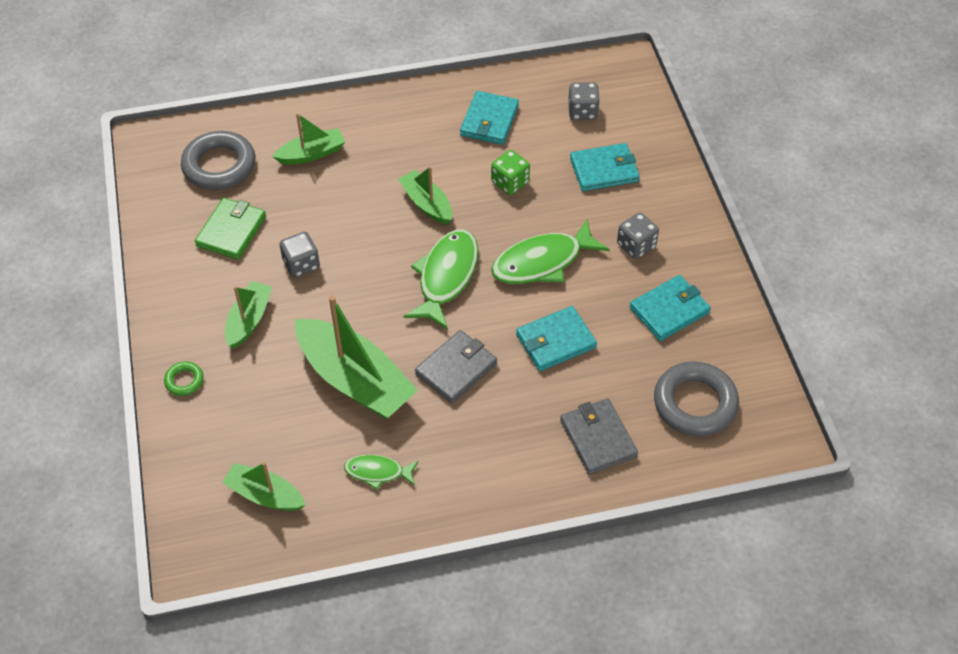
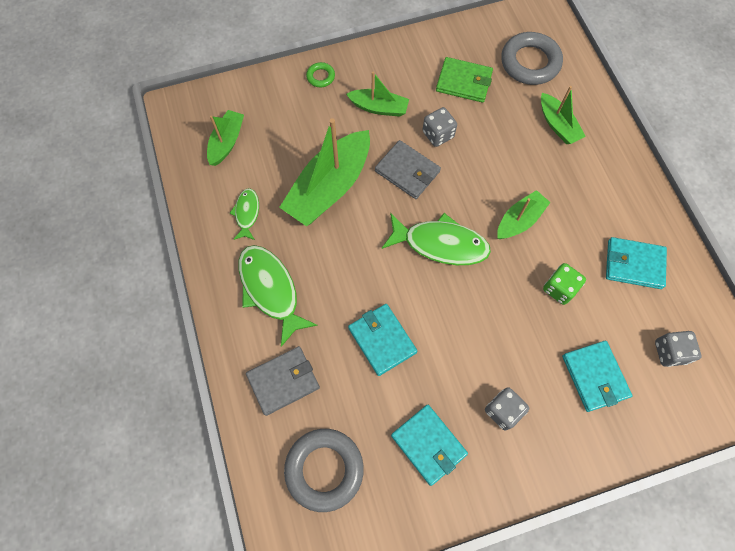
camera: 85 degrees right, 15 degrees up
(456, 369) = (346, 261): grey wallet -> grey wallet (407, 171)
(542, 262) = (469, 323): green fish -> green fish (271, 290)

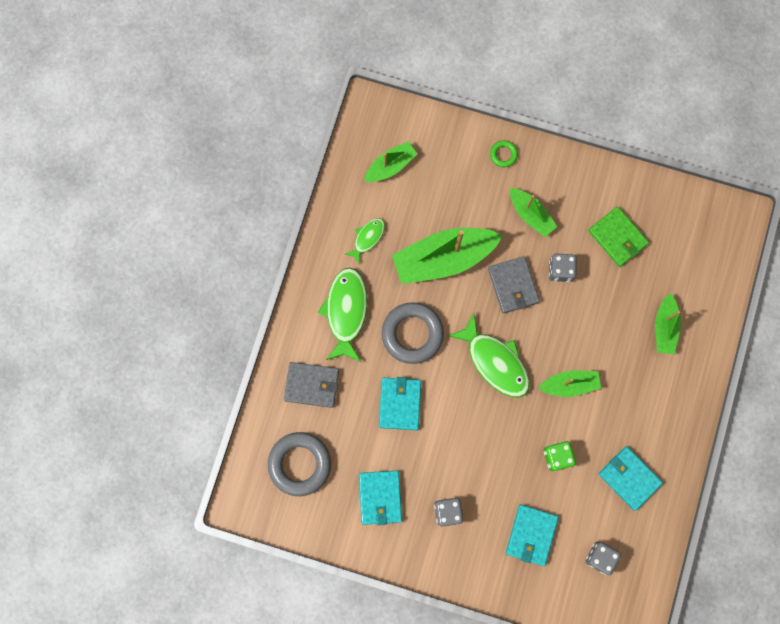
camera: 35 degrees right, 10 degrees up
(530, 62) = (687, 256): grey ring -> grey ring (412, 334)

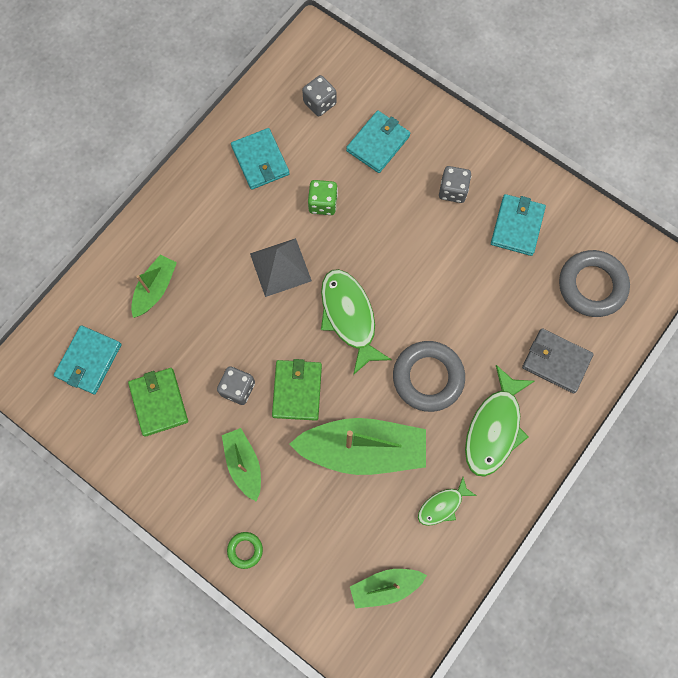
camera: 160 degrees left, 5 degrees down
(400, 404) = (466, 309): turquoise wallet -> turquoise wallet (89, 361)
(513, 285) = (297, 390): grey wallet -> green wallet
(569, 384) = (280, 267): green boat -> grey pyramid

